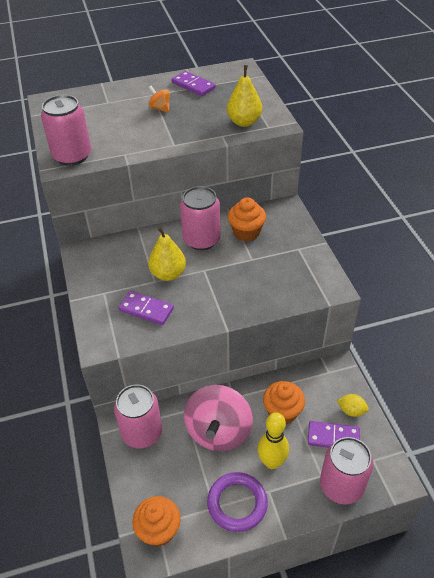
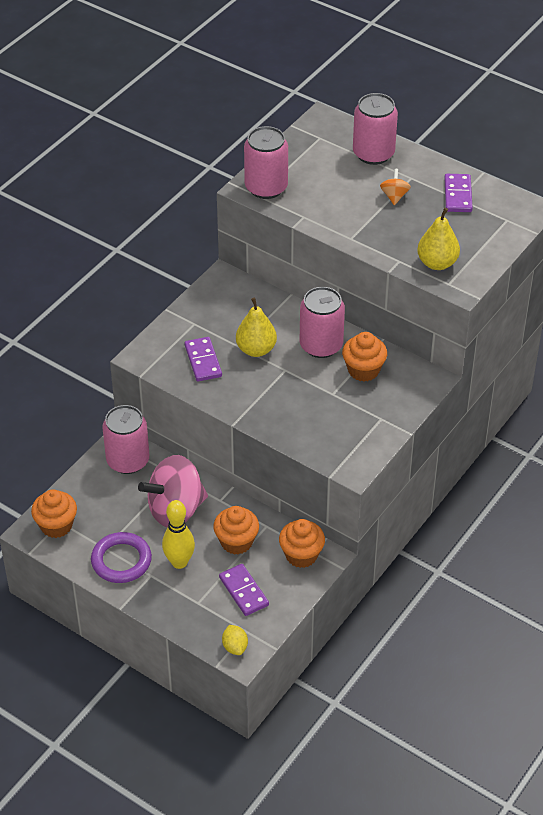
camera: 50 degrees right, 0 degrees up
(326, 381) = (301, 555): none -> orange cupcake
(341, 485) = (200, 621): pink can -> pink can (373, 154)
(351, 411) = (285, 590): yellow lemon -> yellow lemon (235, 647)

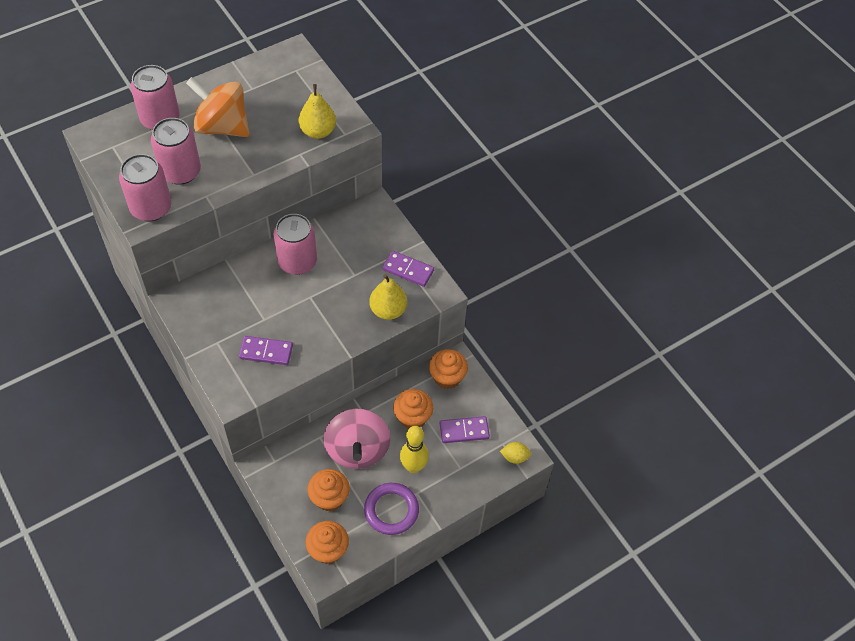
camera: 70 degrees left, 10 degrees up
(128, 461) = (284, 467): pink can -> pink can (180, 172)
(256, 349) = (275, 308): yellow pear -> yellow pear (388, 310)
(363, 370) = (341, 244): orange cupcake -> orange cupcake (329, 498)
(394, 196) = (222, 126): orange spinning top -> orange spinning top, size x2.32
(458, 195) = (248, 87): purple domino -> purple domino (408, 270)

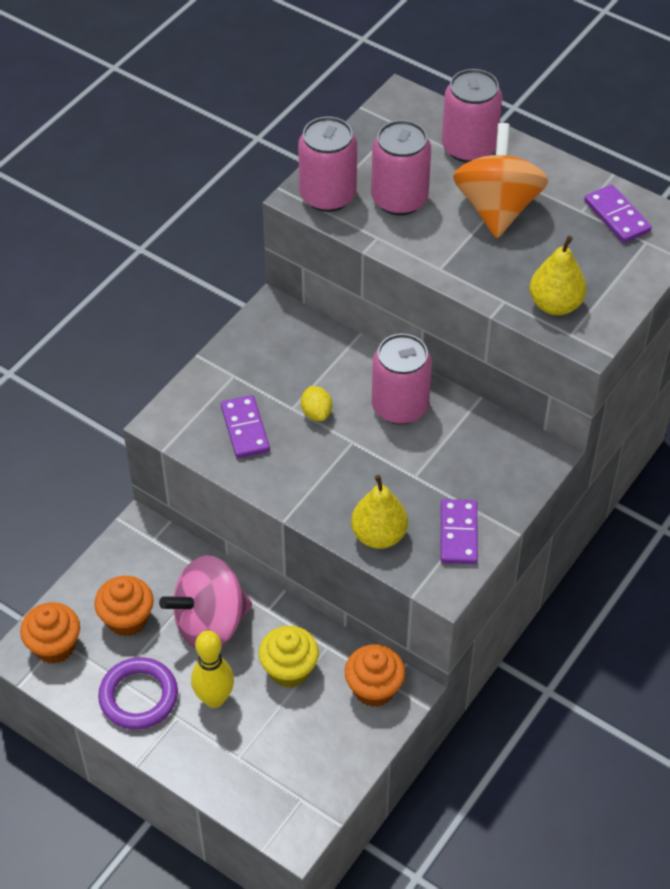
camera: 70 degrees right, 5 degrees down
(412, 417) = (289, 669): orange cupcake -> yellow cupcake
(464, 431) = (298, 741): purple domino -> purple domino (617, 216)
(514, 457) = (287, 822): yellow lemon -> yellow lemon (316, 413)

